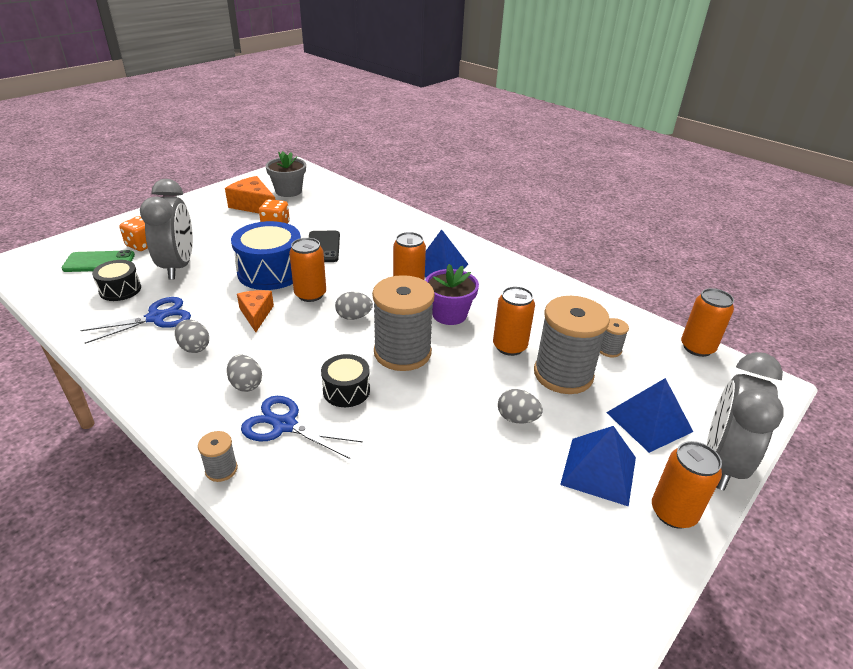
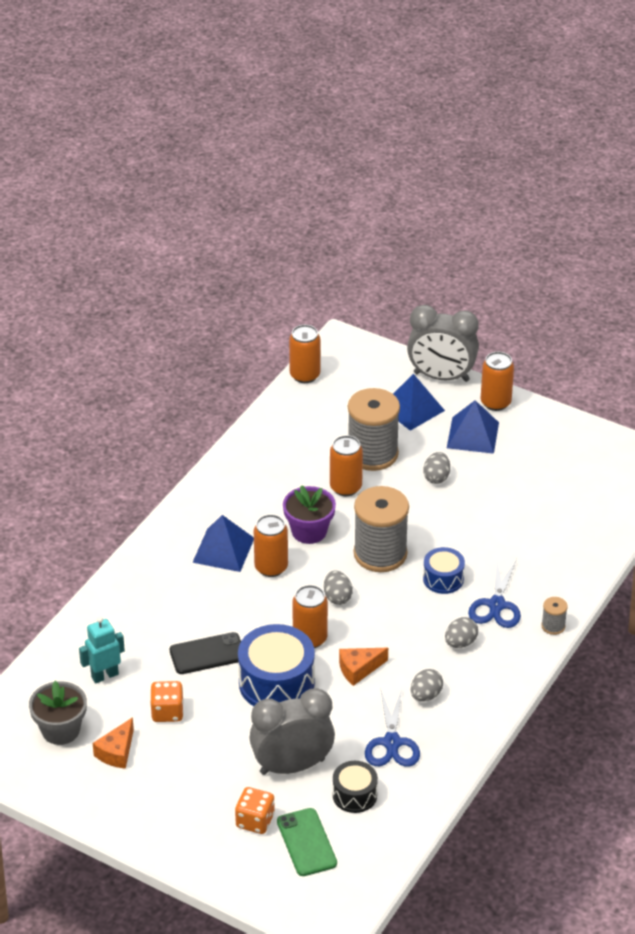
camera: 100 degrees left, 5 degrees up
(156, 318) = (392, 743): blue scissors -> blue scissors turned 135 degrees counterclockwise
(254, 206) = (117, 752): orange cheese -> orange cheese, size x0.66
(327, 208) = (104, 675): none -> turquoise robot
(346, 390) = (443, 579): black drum -> blue drum
(609, 350) = (327, 427): grey spool -> none

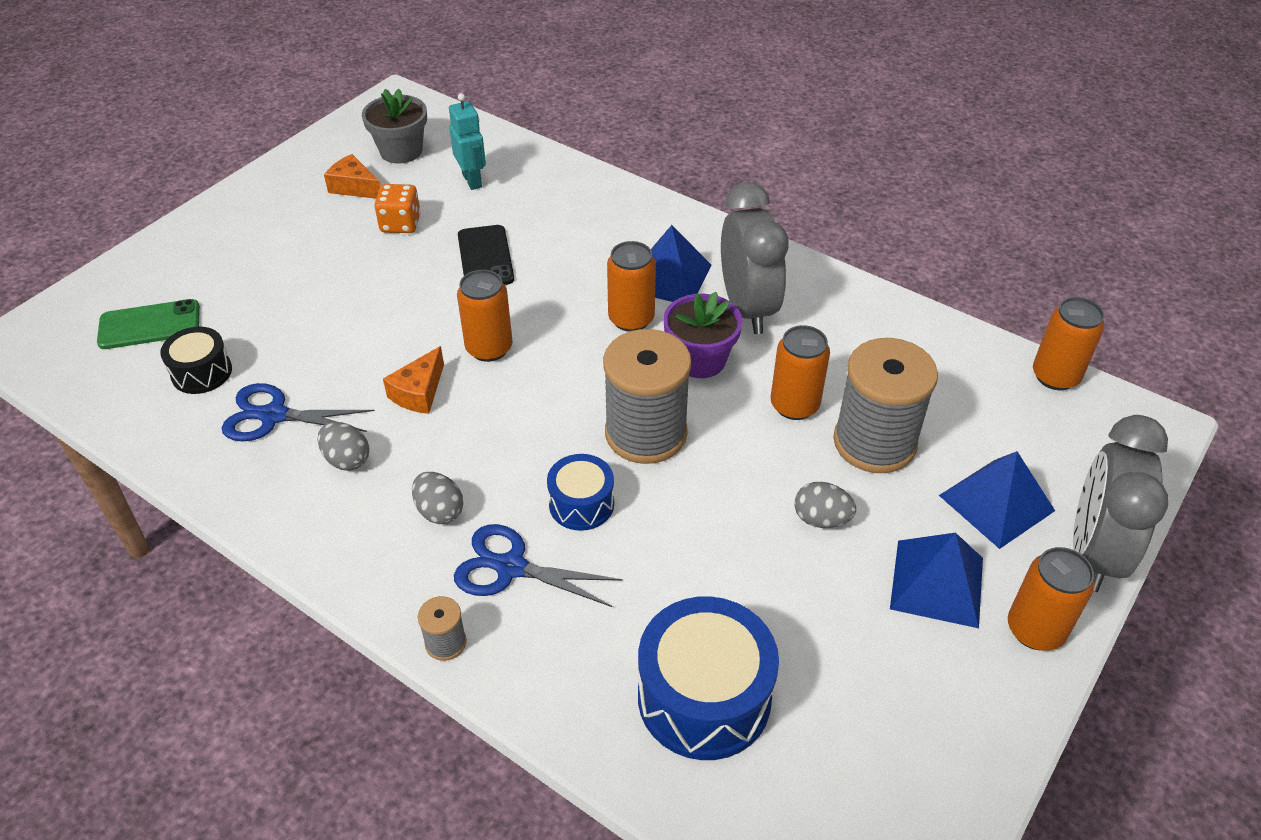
camera: 95 degrees right, 5 degrees up
(255, 821) = (204, 285): orange dice -> none
(276, 683) = (418, 313): blue drum -> blue drum (704, 697)
(292, 766) = (274, 319): grey clock -> grey clock (748, 308)
(337, 597) = (562, 380): grey egg -> none
(358, 669) = (419, 392): orange cheese -> orange cheese turned 135 degrees counterclockwise

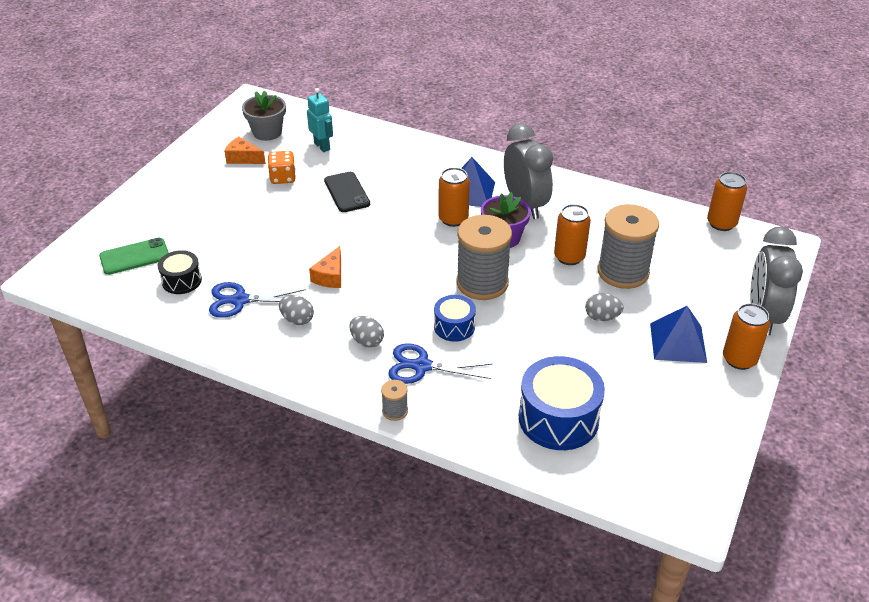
camera: 10 degrees left, 5 degrees down
(489, 348) = (367, 246): orange can -> none
(996, 502) = (702, 296): blue pyramid -> none

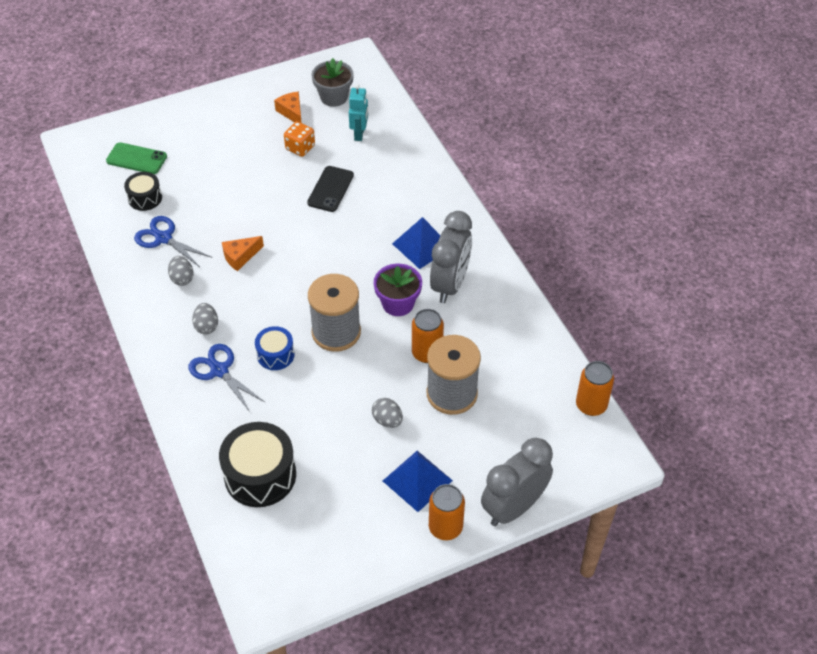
camera: 40 degrees right, 10 degrees up
(395, 411) = (166, 392): grey spool -> none
(453, 219) = (380, 262): orange can -> none
(558, 418) = (260, 475): blue drum -> black drum

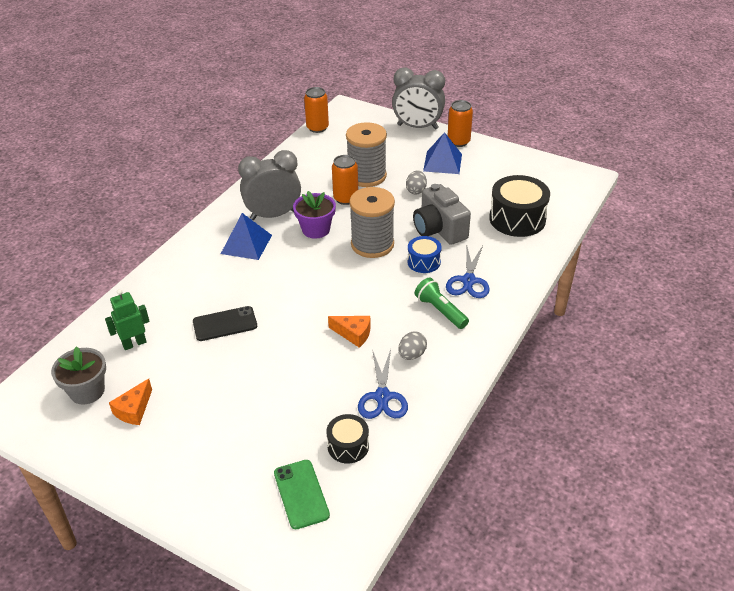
camera: 125 degrees left, 10 degrees down
(206, 326) = (440, 311): grey egg -> green flashlight
(300, 148) = (184, 373): orange dice -> none
(308, 397) = (439, 229): none -> grey camera
(359, 134) = (134, 343): turquoise robot -> green robot

